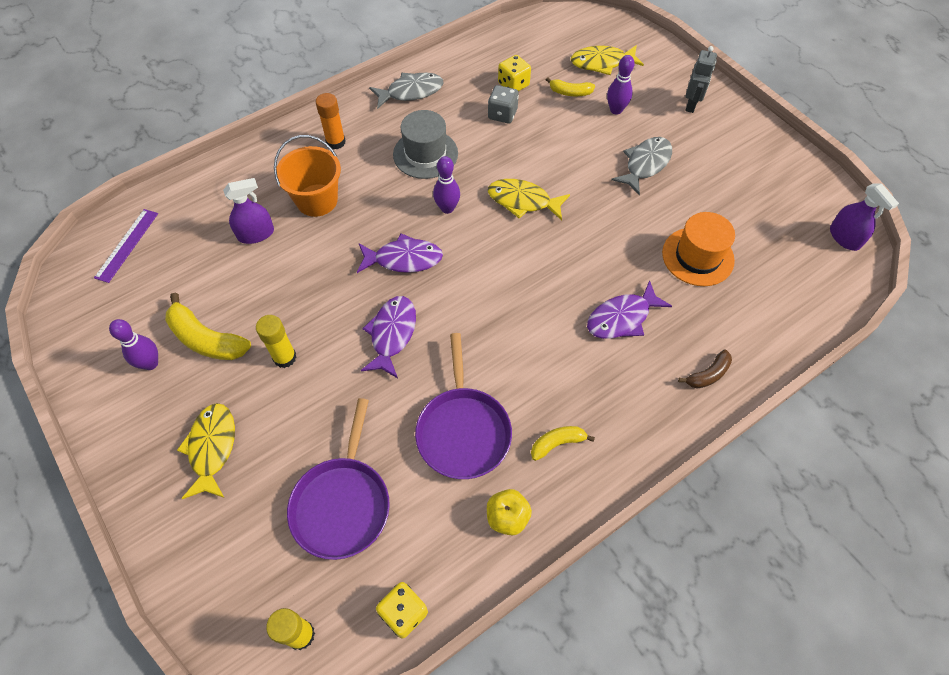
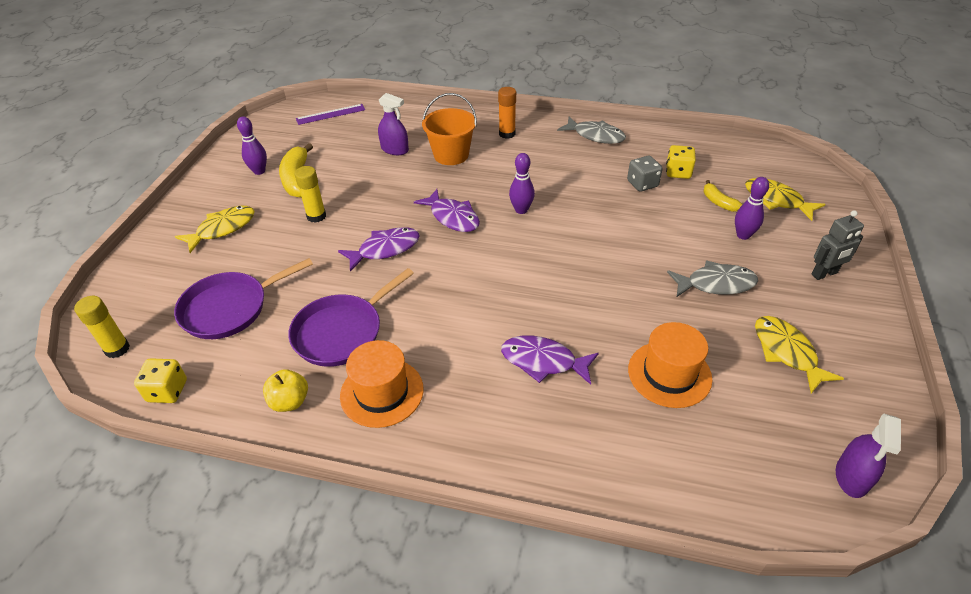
camera: 50 degrees right, 15 degrees down
(425, 154) = (553, 173): grey hat -> none
(523, 201) = (579, 241): yellow fish -> yellow fish (786, 352)
(557, 443) = (382, 392): yellow banana -> orange hat
(708, 374) = (553, 455): brown banana -> none

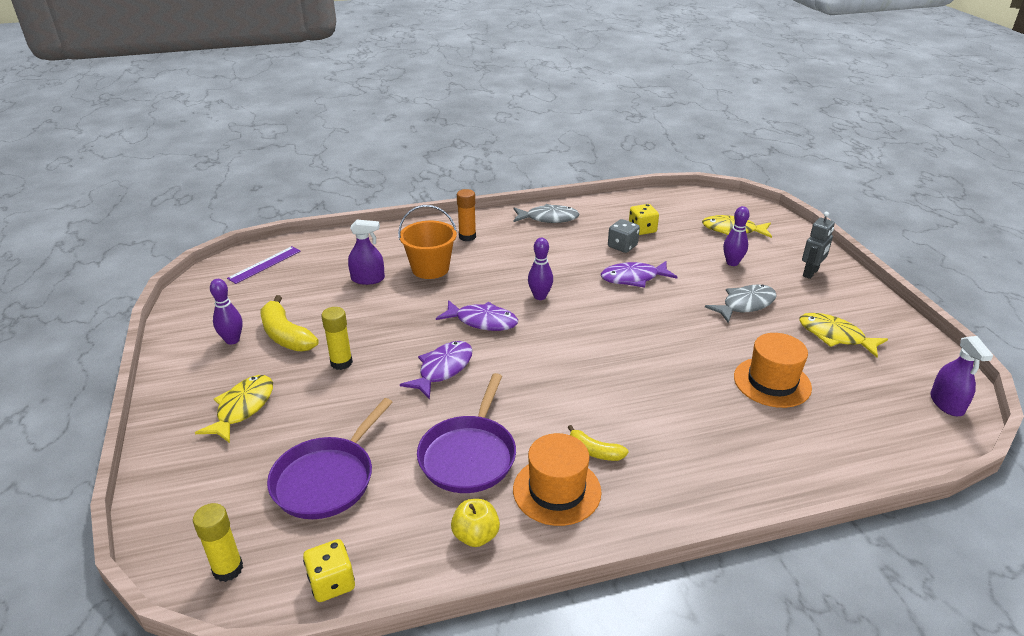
camera: 30 degrees left, 10 degrees down
(543, 361) = (670, 410): purple fish -> purple fish (633, 278)
(718, 202) = (693, 244): yellow banana -> yellow banana (594, 451)

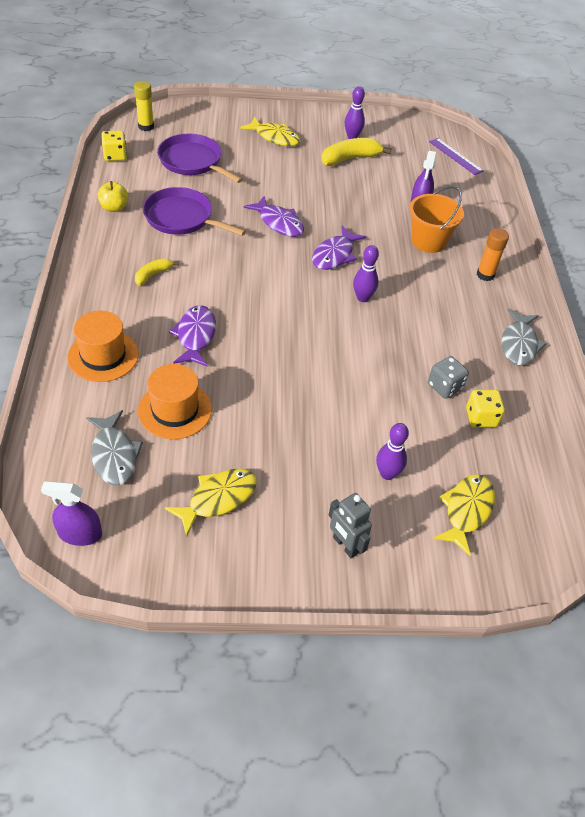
camera: 100 degrees right, 15 degrees up
(341, 363) = (306, 179): yellow glue stick -> none
(557, 490) = (128, 248): orange hat -> orange hat (103, 356)
(633, 278) = (376, 374): purple fish -> purple fish (195, 336)
(745, 305) = (300, 446): grey fish -> grey fish (114, 455)

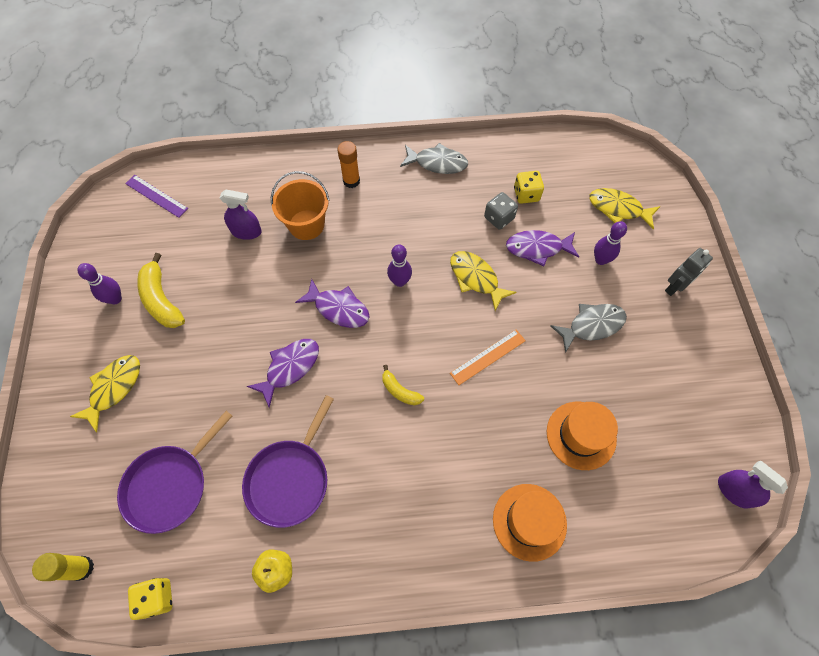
camera: 90 degrees left, 15 degrees up
(80, 534) = (734, 491): purple spray bottle -> purple spray bottle turned 135 degrees clockwise
(114, 455) = (647, 480): grey fish -> grey fish (592, 325)
(153, 275) = (396, 493): yellow banana -> yellow banana (400, 391)
(195, 336) = (482, 431): purple fish -> purple fish (537, 248)
(218, 499) = (664, 383): yellow fish -> yellow fish (476, 278)
(272, 351) = (488, 357): none -> orange ruler
(455, 156) = (156, 196): purple ruler -> purple ruler turned 75 degrees clockwise

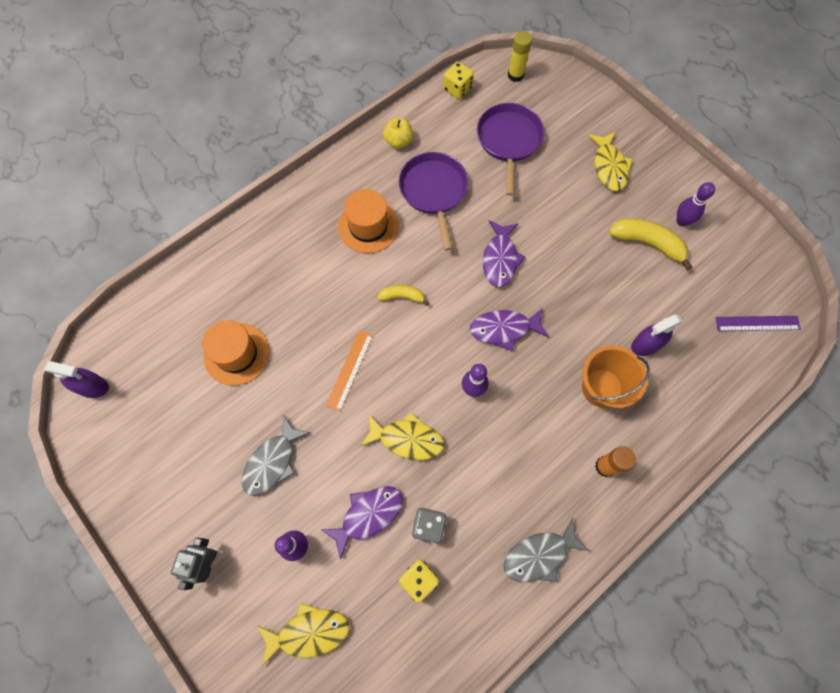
camera: 145 degrees right, 5 degrees up
(529, 521) = (246, 268): orange hat -> orange hat (368, 226)

